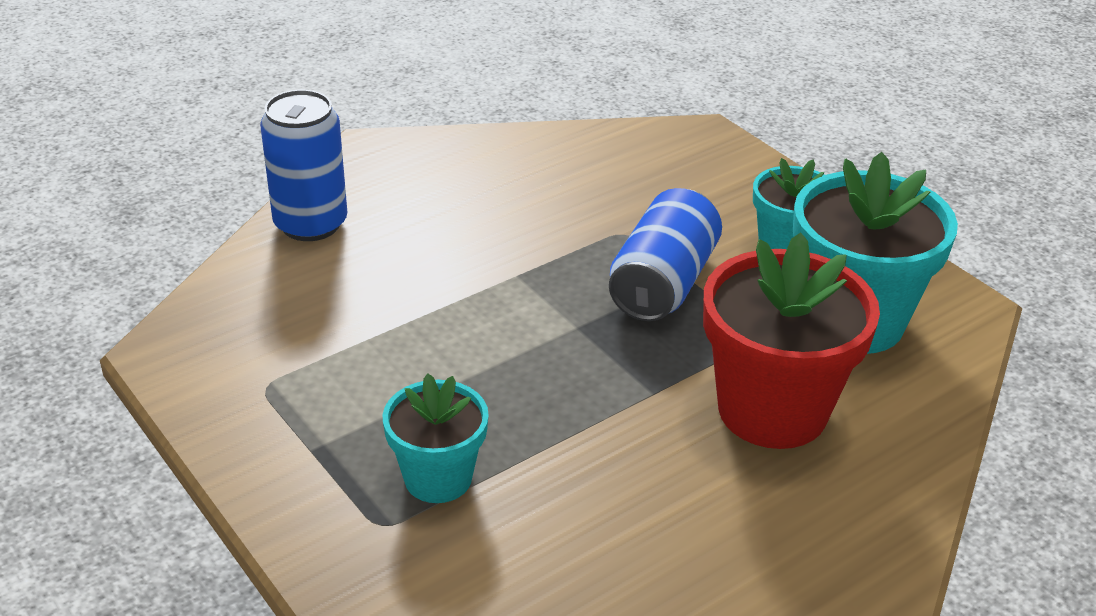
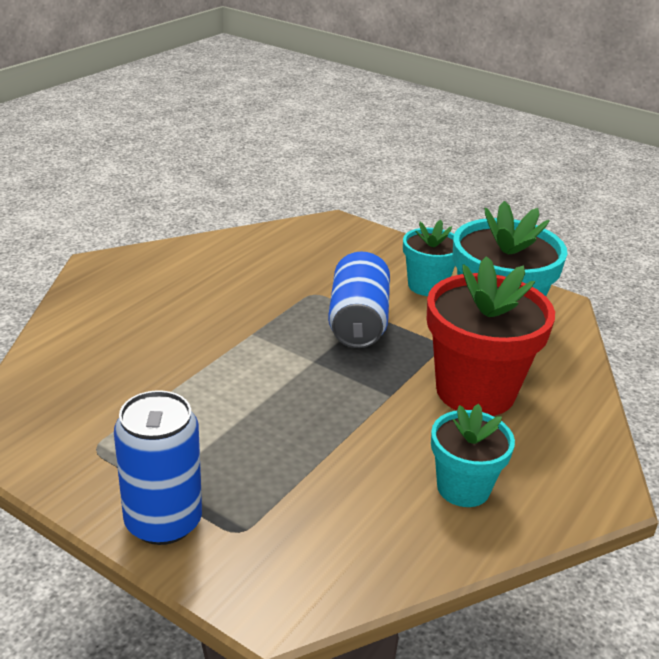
camera: 20 degrees left, 5 degrees down
(310, 224) = (77, 323): blue can -> blue can (163, 522)
(438, 478) = (265, 487): turquoise flower pot -> turquoise flower pot (463, 488)

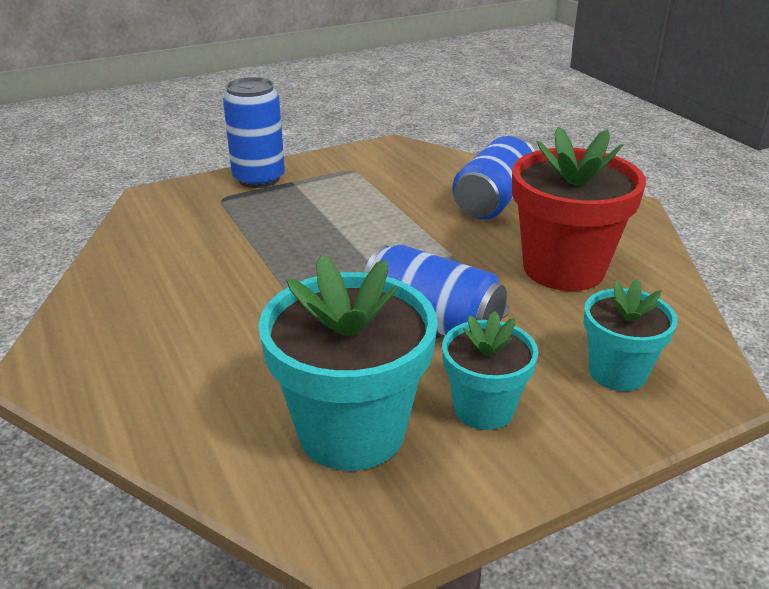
camera: 120 degrees right, 0 degrees up
(128, 332) = (493, 201): none -> blue can
(463, 488) = (146, 293): turquoise flower pot -> turquoise flower pot (617, 372)
(475, 391) = (247, 354): red flower pot -> red flower pot (563, 268)

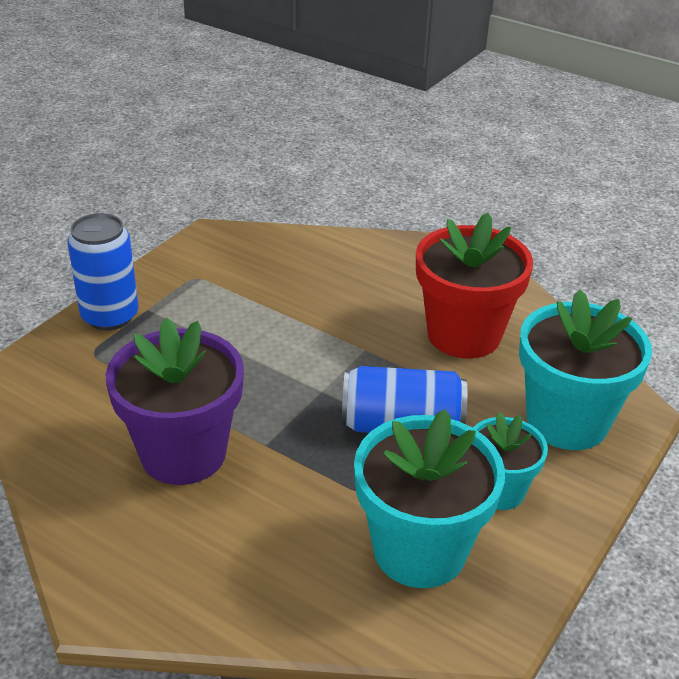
camera: 30 degrees left, 5 degrees up
(218, 284) = (183, 453): none -> purple flower pot
(493, 201) = (355, 277): blue can -> none
(617, 372) = (567, 421): turquoise flower pot -> turquoise flower pot, size x1.72

